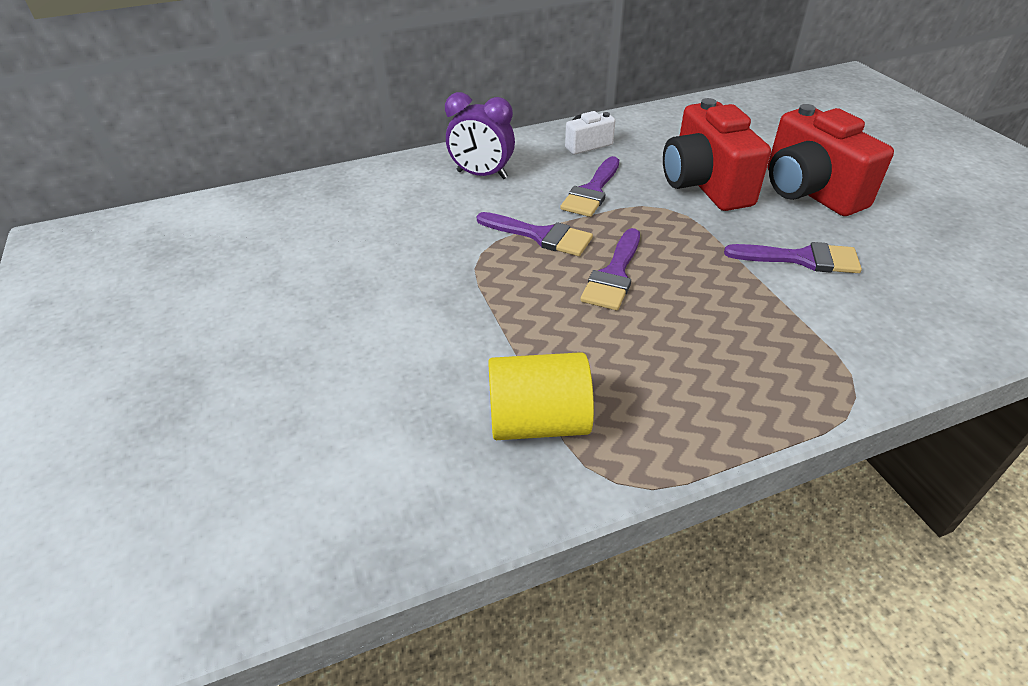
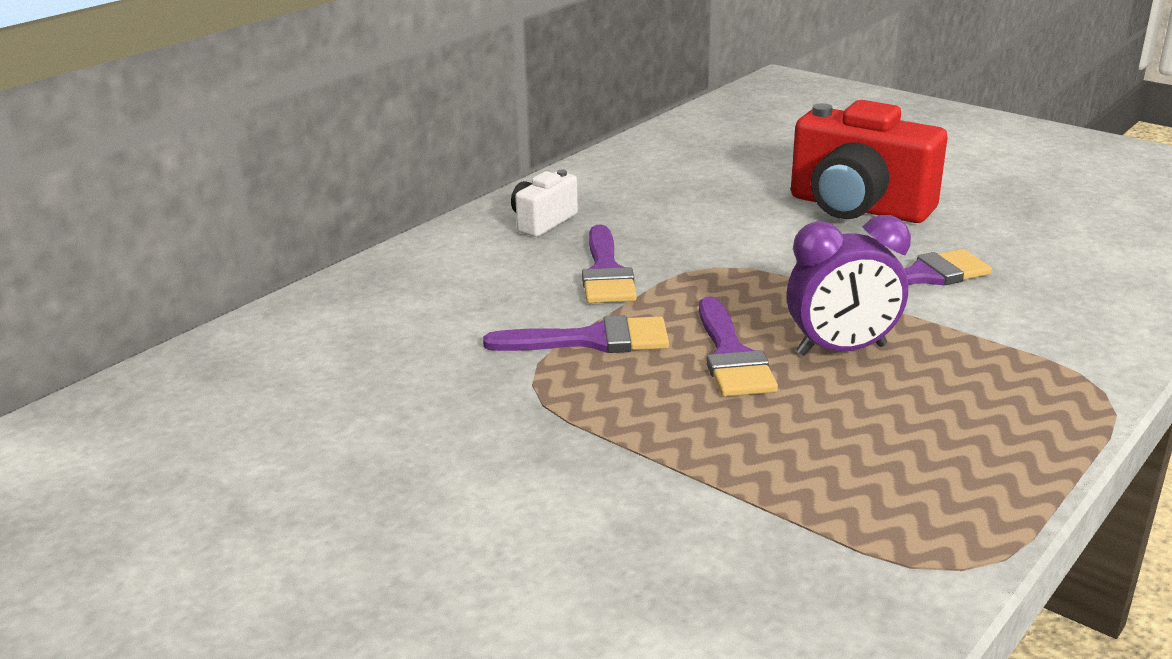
camera: 30 degrees left, 15 degrees down
(482, 175) = (432, 292): purple clock -> purple clock (841, 350)
(538, 421) = (810, 543): yellow cylinder -> none
(704, 185) = (736, 230): red camera -> none

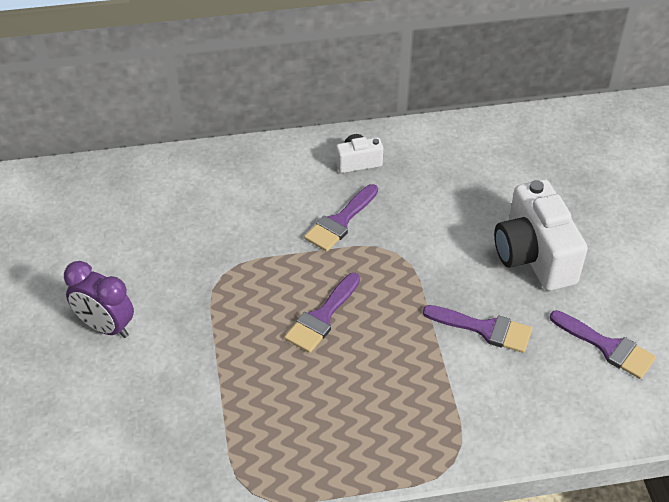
camera: 40 degrees right, 20 degrees up
(592, 340) = (277, 265): purple brush -> purple brush (607, 347)
(841, 350) = (374, 349): purple clock -> purple clock (105, 326)
(858, 208) = (533, 256): red camera -> white camera

